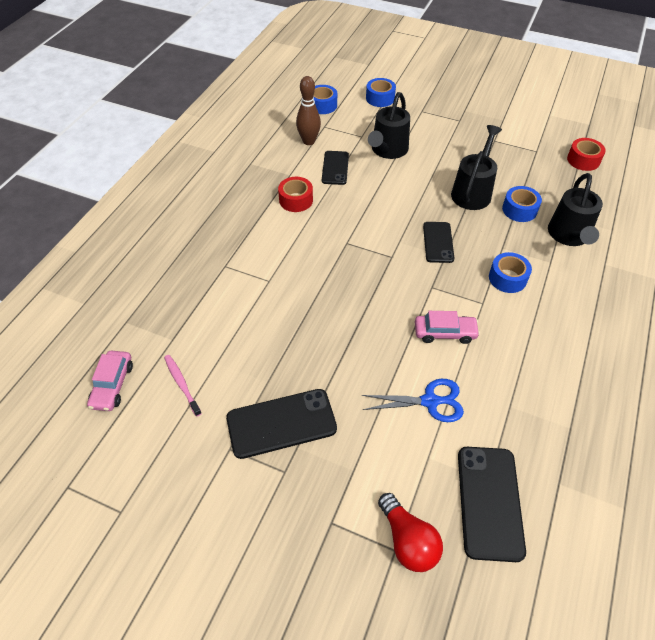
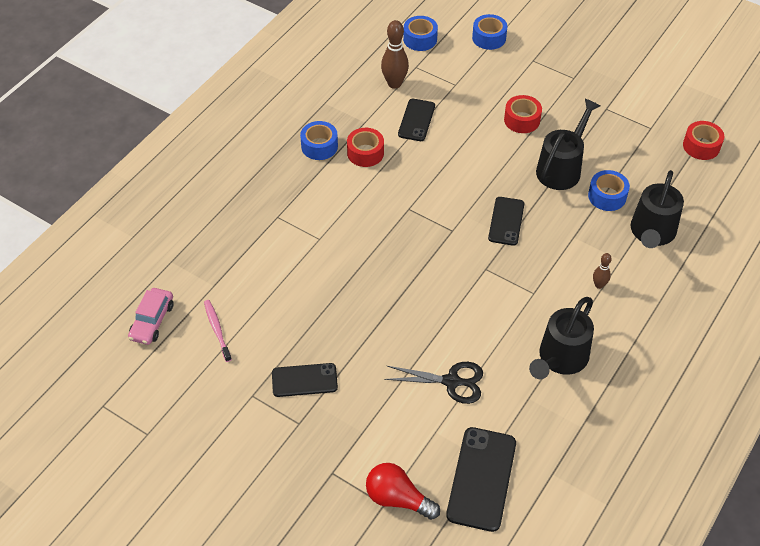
camera: 10 degrees right, 0 degrees up
(281, 423) = (304, 380): black phone -> black phone, size x0.65
(387, 151) = (480, 106): black watering can -> black watering can (560, 359)
(408, 541) = (397, 498): red light bulb -> red light bulb turned 135 degrees clockwise
(426, 157) = (522, 120): none -> red tape
(430, 401) = (451, 382): blue scissors -> black scissors
(445, 333) = (485, 318): pink car -> none
(507, 278) = (568, 270): blue tape -> blue tape (319, 146)
(539, 287) = (599, 285): none -> brown bowling pin

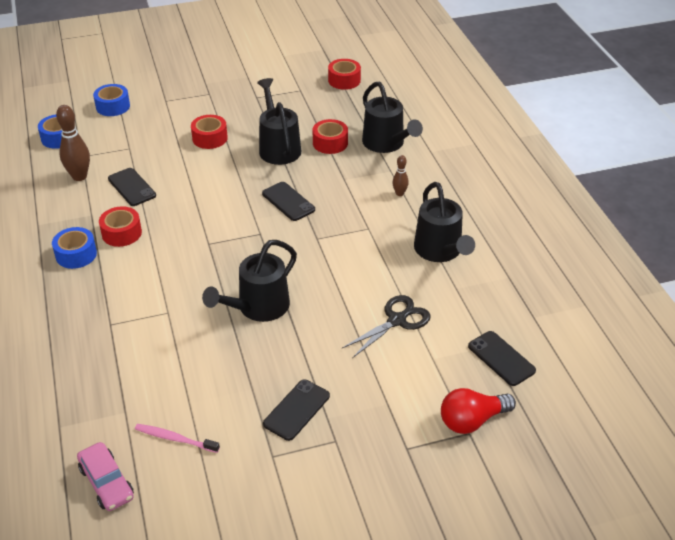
camera: 50 degrees left, 10 degrees down
(375, 286) = (258, 308): none -> black watering can
(481, 479) = (501, 358): black phone -> black phone, size x0.65
(607, 196) = (330, 143): blue tape -> red tape

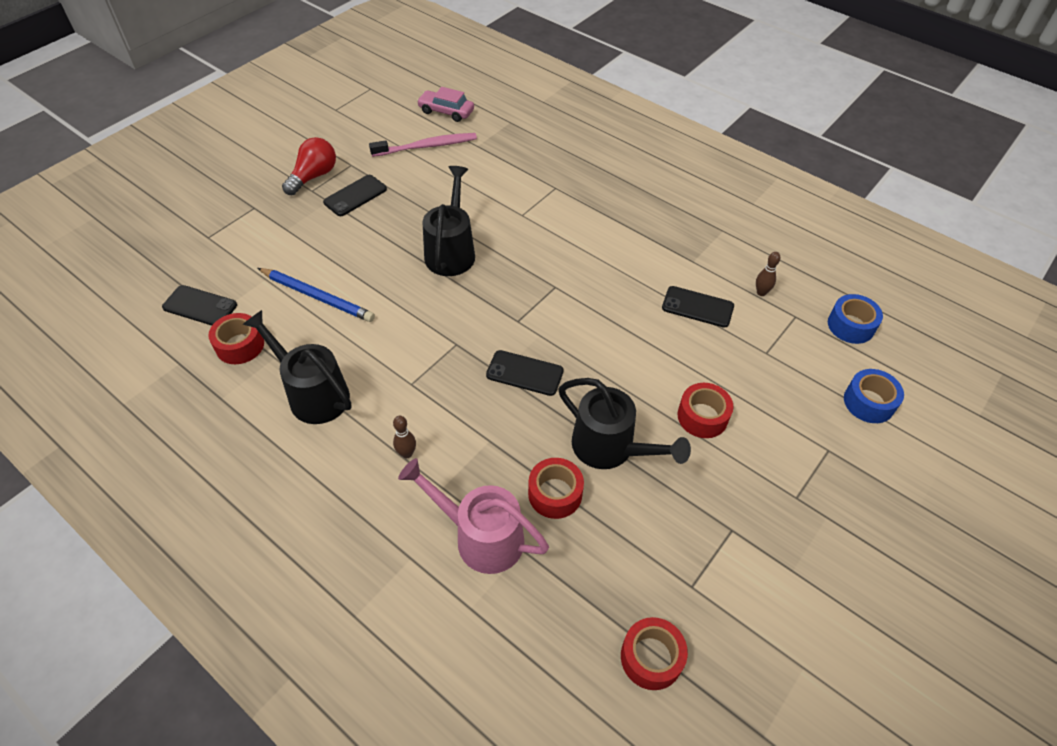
camera: 145 degrees right, 10 degrees up
(76, 254) = (653, 222): blue tape -> none
(79, 176) = (761, 292): brown bowling pin -> brown bowling pin, size x0.55
(121, 233) = (642, 258): red tape -> red tape (240, 345)
(174, 439) = (427, 146): pink toothbrush -> pink toothbrush, size x1.53
(296, 410) = (355, 196): black phone -> black phone turned 45 degrees clockwise
(386, 144) = (480, 536): black watering can -> pink watering can
(397, 320) = (317, 297): black scissors -> blue pencil
(472, 420) = (209, 246): red light bulb -> red light bulb (314, 176)

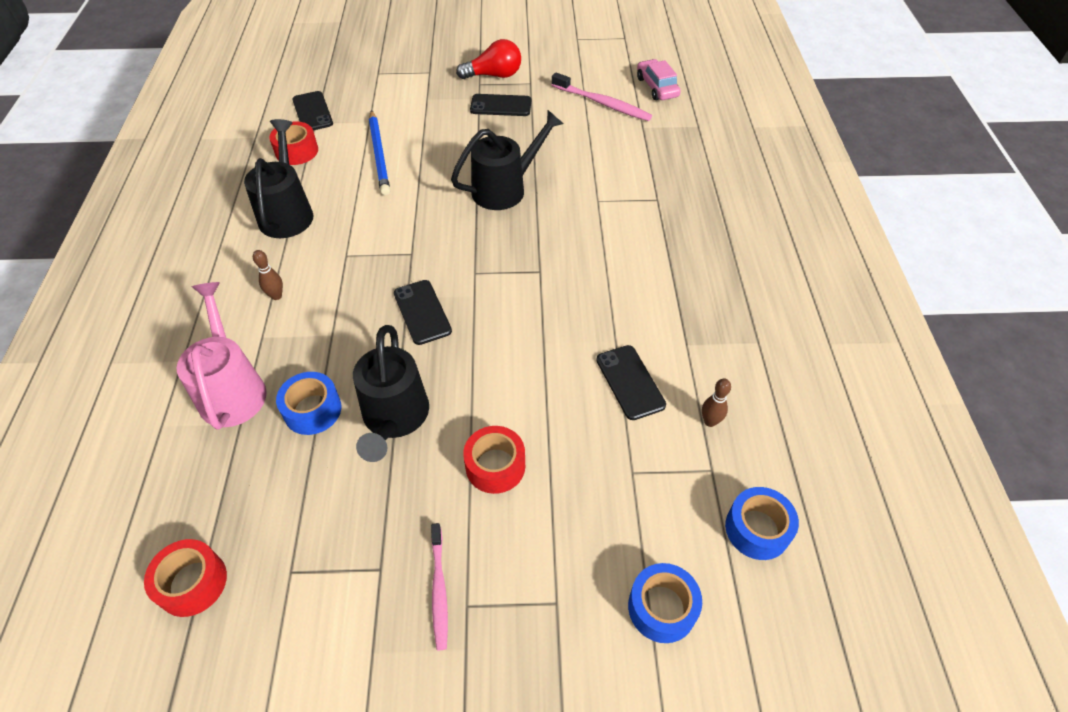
camera: 50 degrees right, 0 degrees up
(555, 494) = (312, 410): red tape -> blue tape
(774, 505) = (439, 590): none -> pink toothbrush

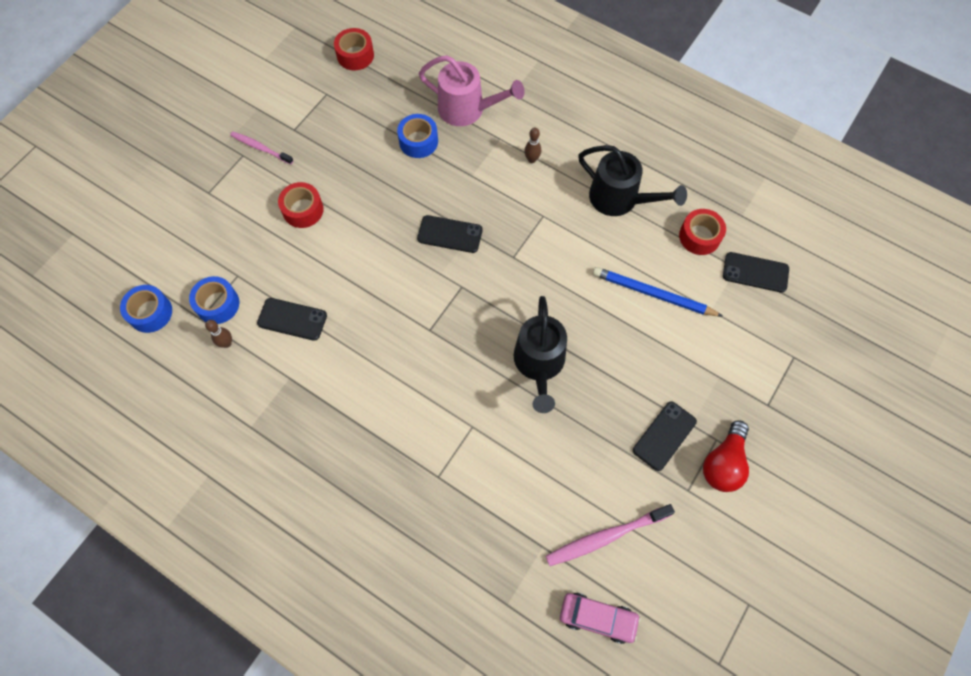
camera: 125 degrees right, 15 degrees up
(394, 419) = (377, 177): black watering can -> none
(662, 607) = (161, 236): blue tape -> blue tape (218, 304)

